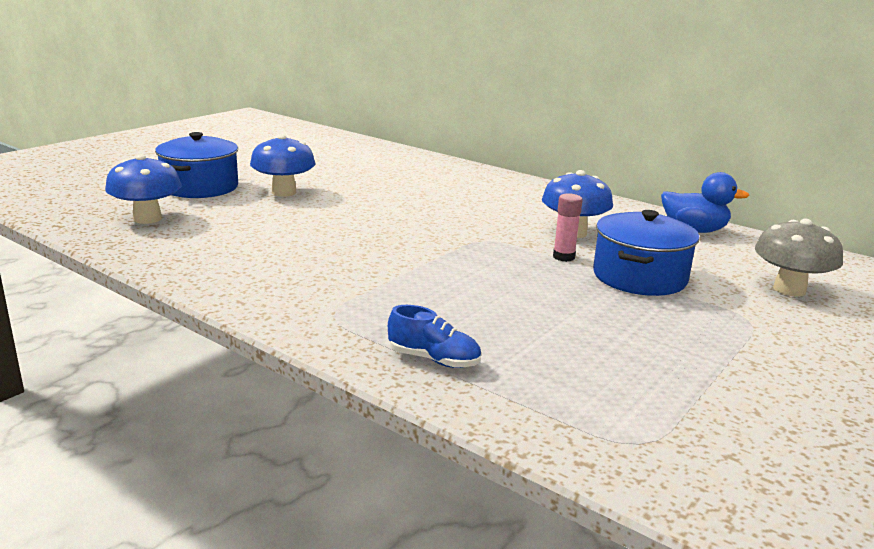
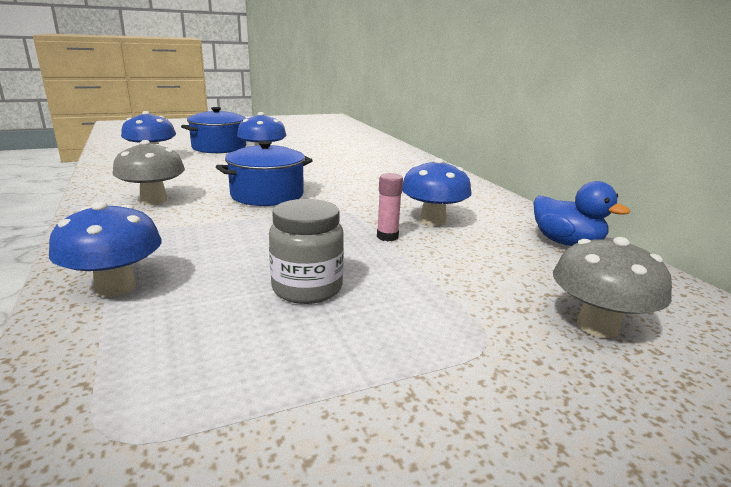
camera: 30 degrees right, 0 degrees up
(277, 271) = (154, 200): none -> grey mushroom
(434, 360) = (115, 287): blue shoe -> blue mushroom
(581, 316) = (307, 288): none -> grey jar
(639, 277) = (431, 269): blue pot -> blue pot (267, 195)

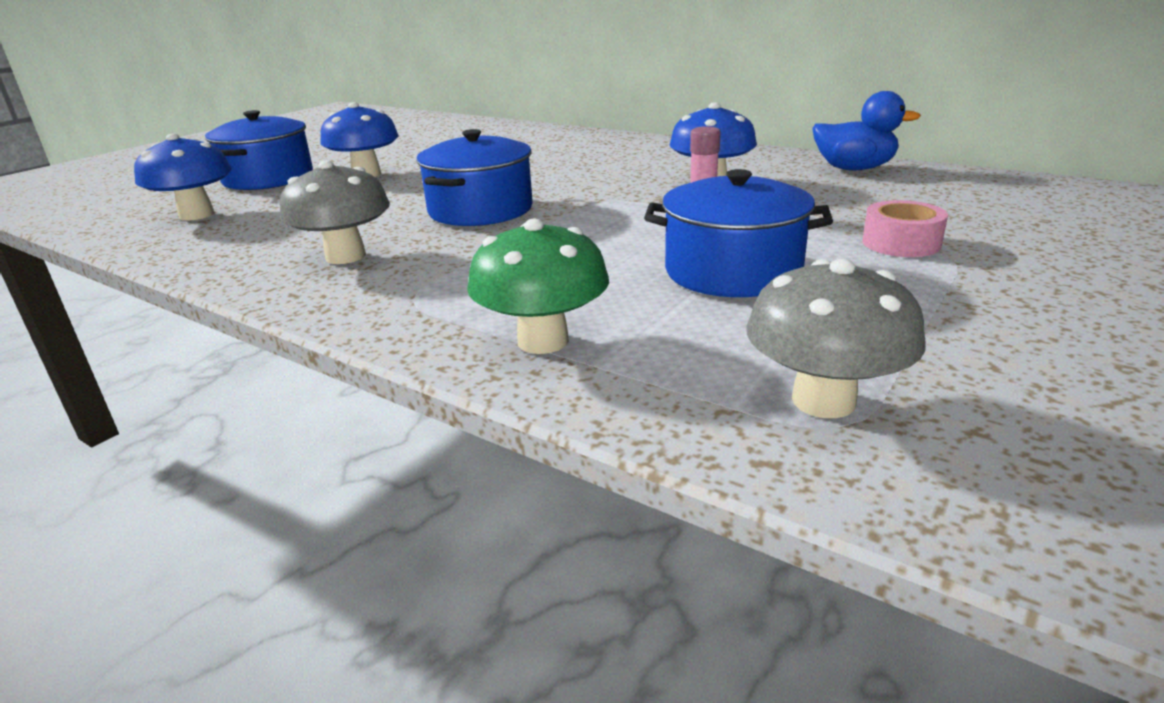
camera: 30 degrees left, 5 degrees up
(115, 287) = (543, 341): blue mushroom -> green mushroom
(307, 288) = (732, 271): grey jar -> blue pot
(470, 317) = (901, 243): none -> pink tape
(597, 326) = (988, 218): grey mushroom -> grey mushroom (823, 401)

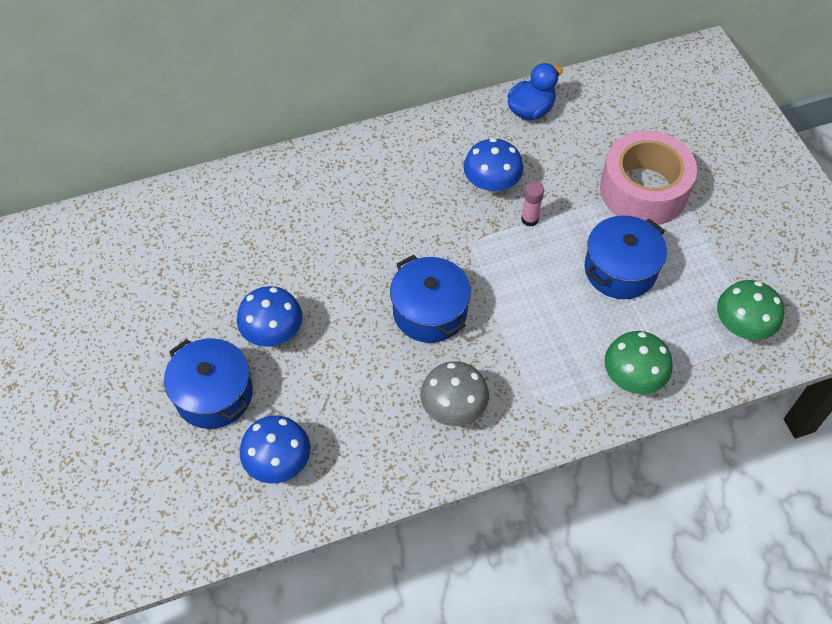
camera: 55 degrees left, 30 degrees up
(823, 401) = (741, 327): grey mushroom -> green mushroom
(901, 243) = (643, 190): pink tape -> pink tape, size x2.19

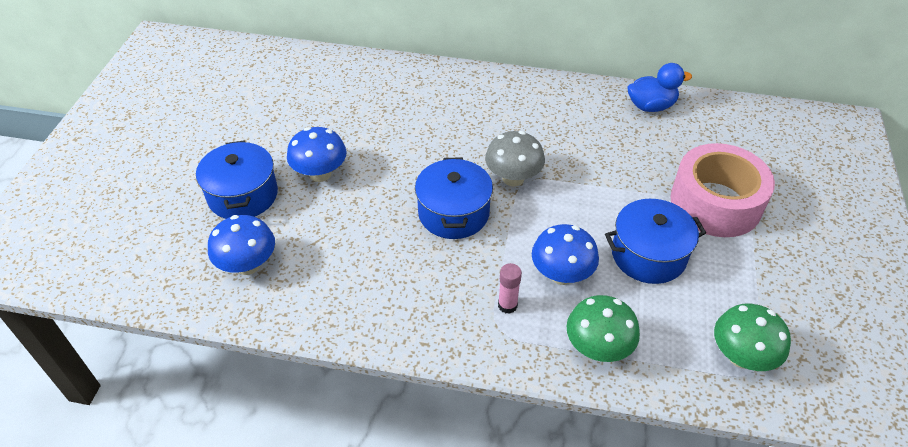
camera: 30 degrees right, 10 degrees down
(453, 408) = (416, 294): grey mushroom -> grey mushroom (513, 178)
(491, 184) = (576, 145): blue mushroom -> blue mushroom (561, 274)
(530, 219) = (591, 182): pink glue stick -> pink glue stick (507, 305)

